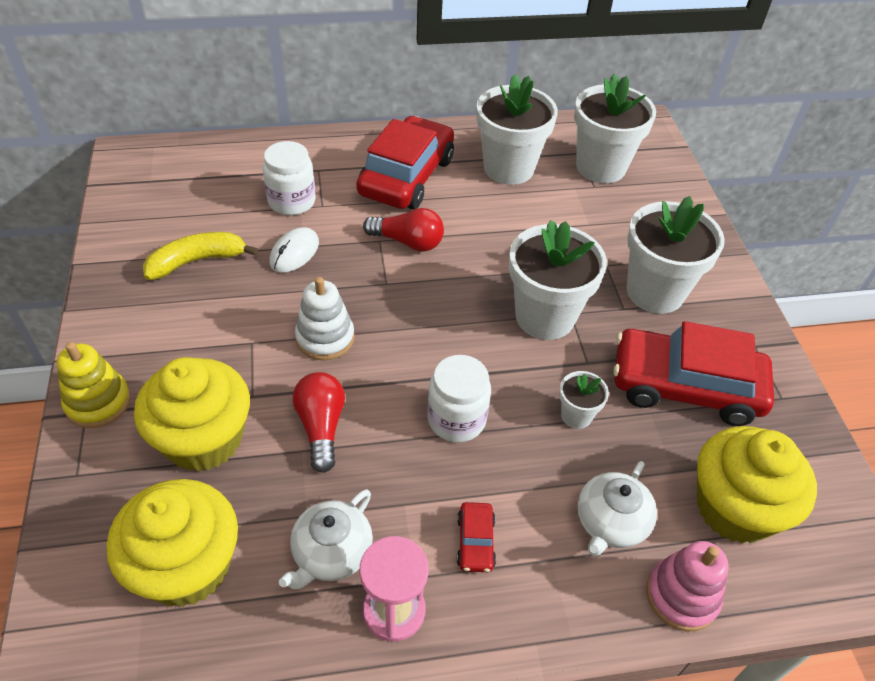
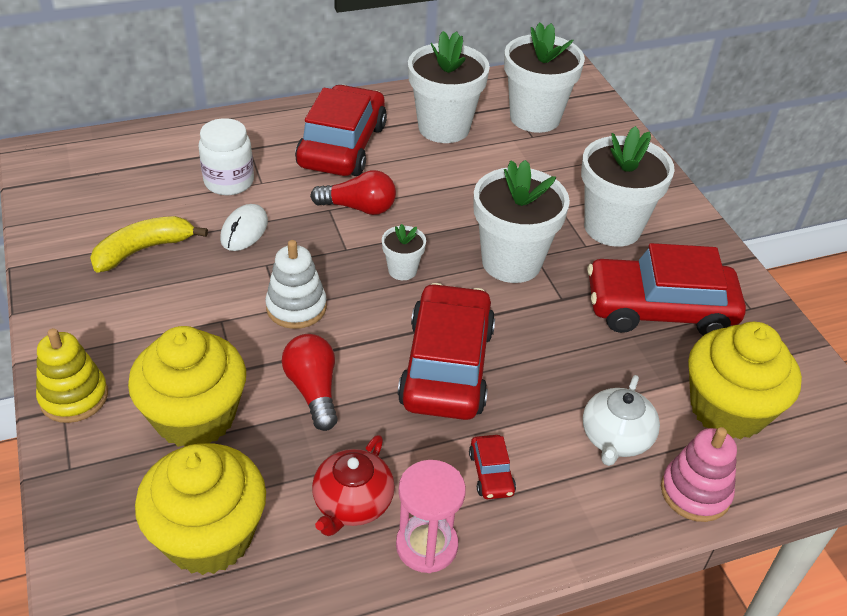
camera: 10 degrees left, 5 degrees down
(331, 553) = (352, 503): white teapot -> red teapot
(456, 419) = (447, 366): white jar -> red car
(576, 415) = (562, 348): white flower pot -> white flower pot (402, 270)

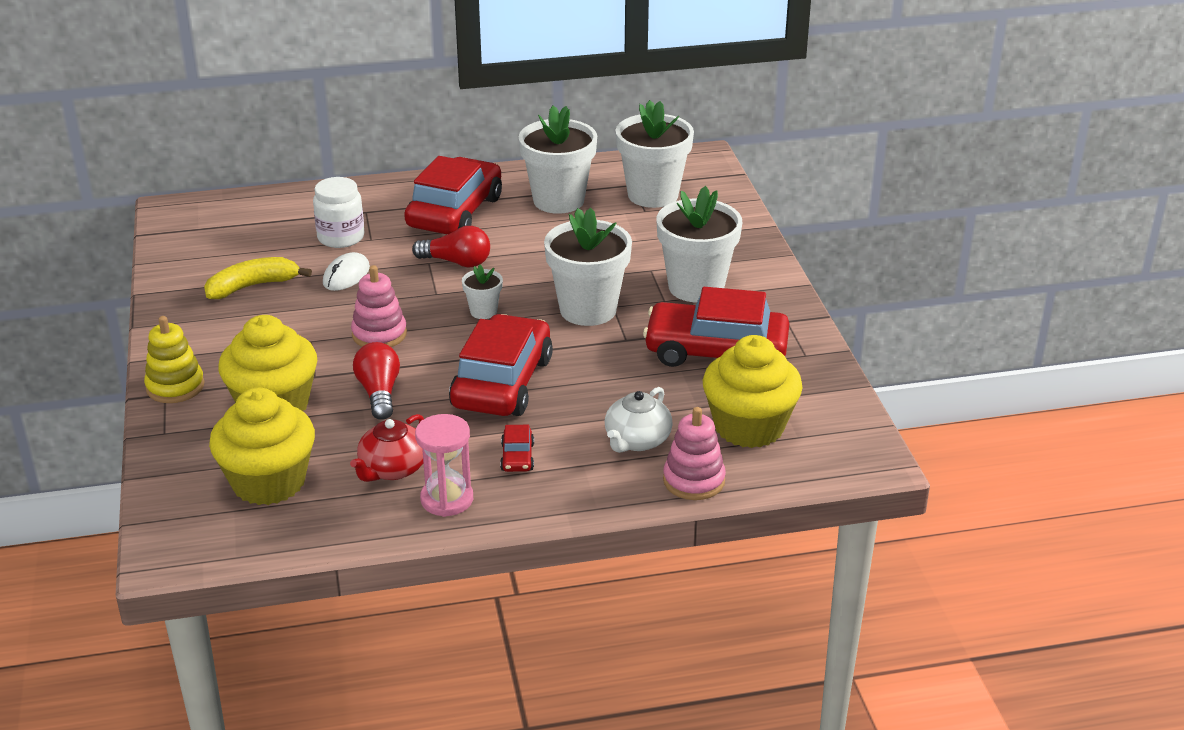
camera: 10 degrees right, 10 degrees down
(296, 307) = (379, 334): white stacking toy -> pink stacking toy

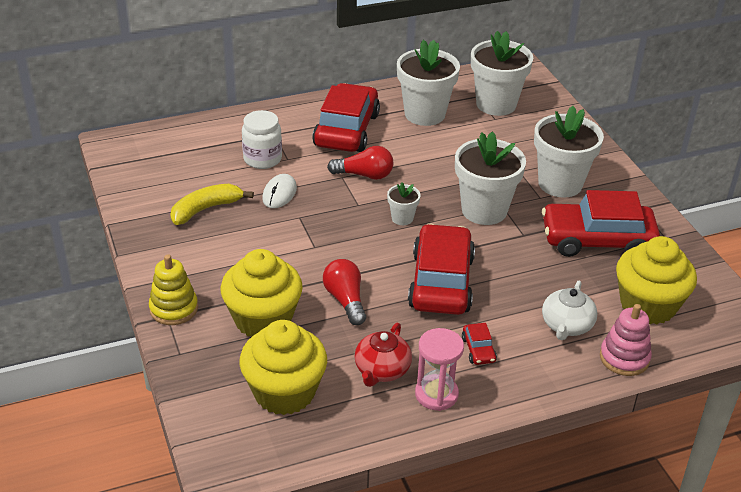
camera: 10 degrees left, 5 degrees up
(379, 334) = (326, 246): pink stacking toy -> none

